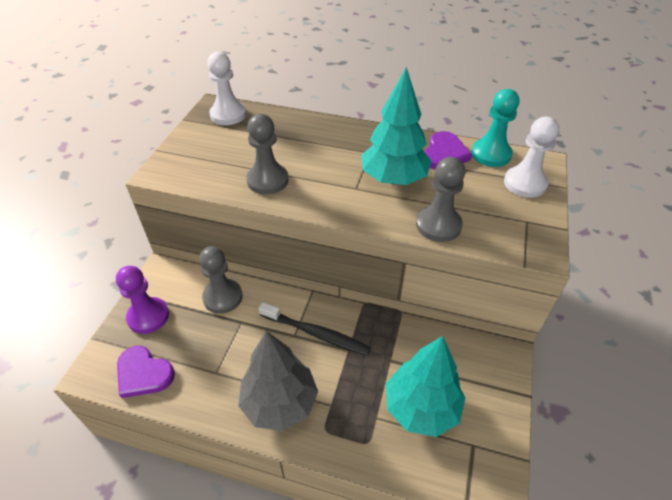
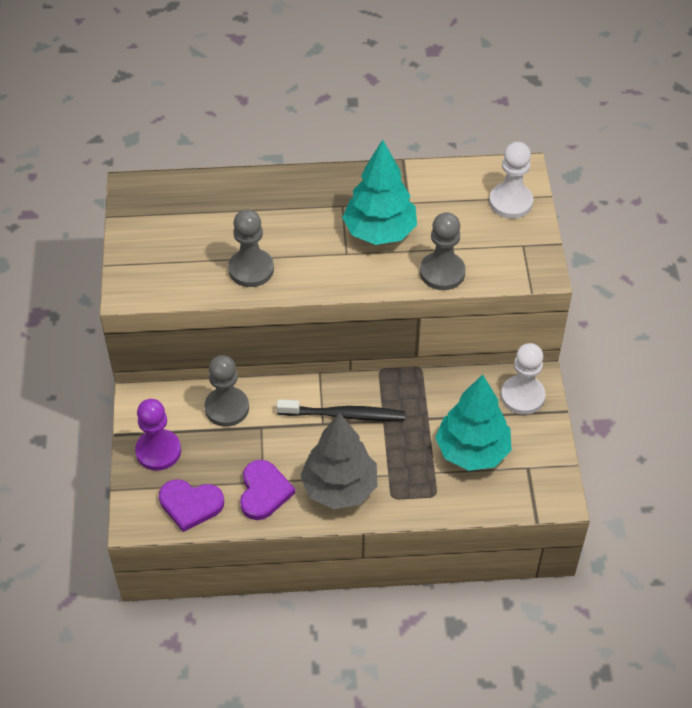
camera: 20 degrees left, 5 degrees up
(228, 115) = (157, 197): white pawn -> white pawn (522, 396)
(444, 154) = (420, 187): purple heart -> purple heart (264, 492)
(491, 154) = (468, 175): turquoise pawn -> none

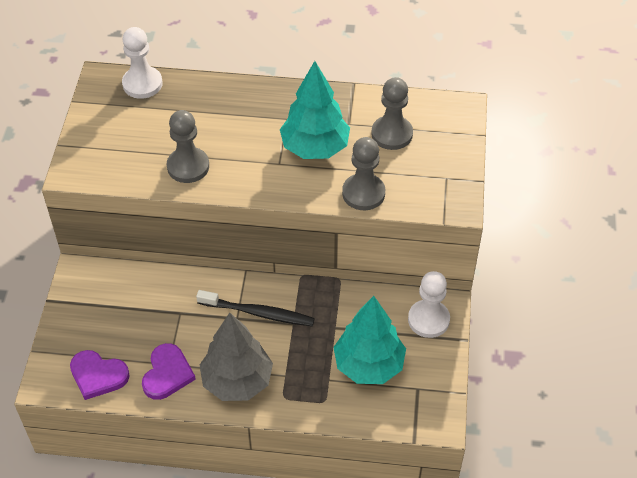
camera: 10 degrees right, 0 degrees up
(158, 451) = (82, 321): purple pawn -> none
(227, 408) = (153, 291): grey pawn -> grey pawn (392, 134)
(510, 202) = (444, 136): white pawn -> white pawn (142, 84)

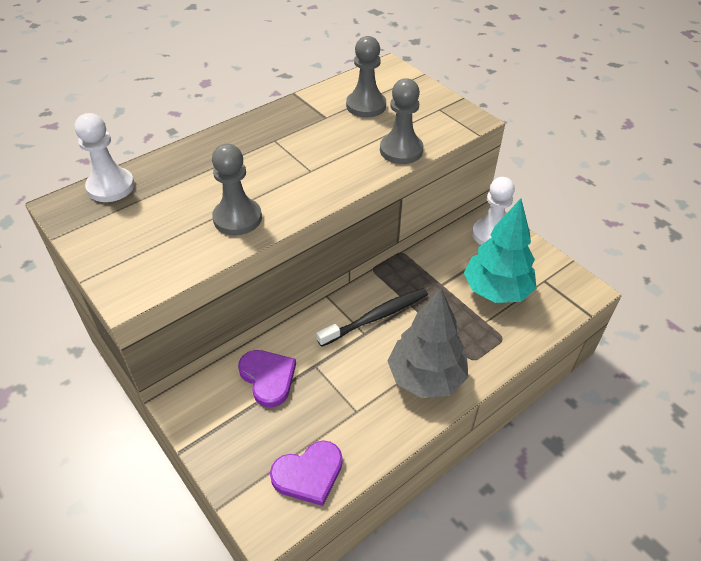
camera: 45 degrees left, 5 degrees down
(167, 374) = (366, 420): purple heart -> purple heart (268, 378)
(315, 148) = (324, 145): turquoise tree -> none

